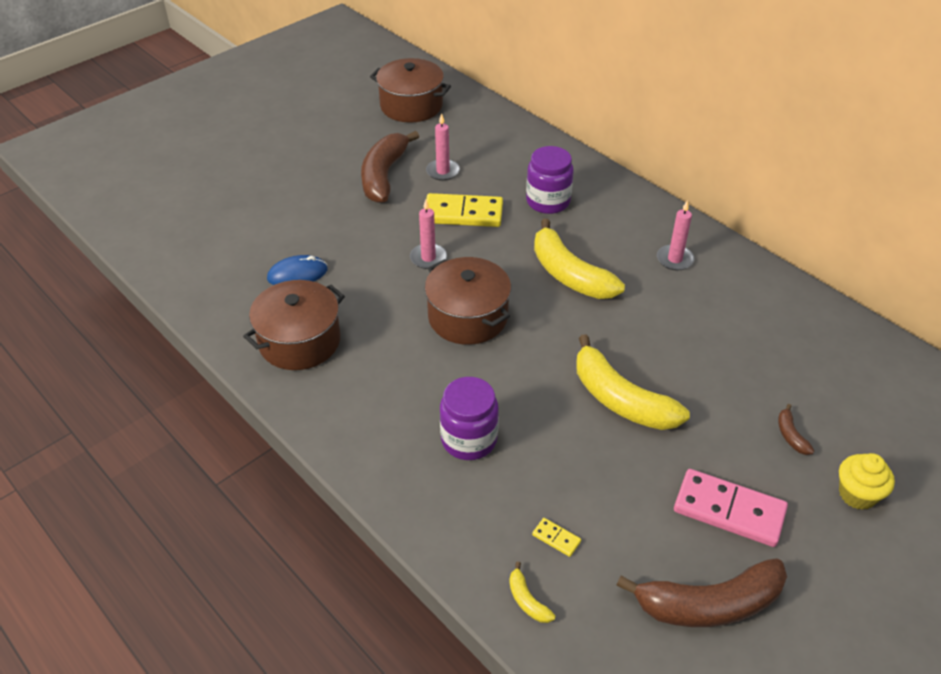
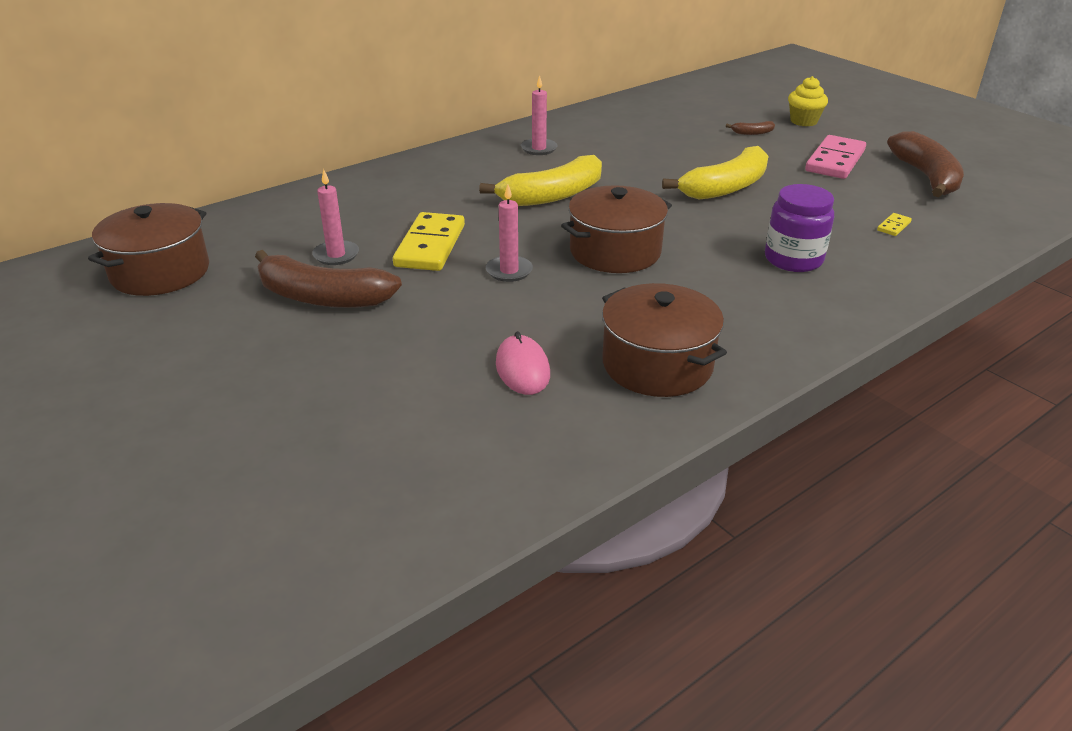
camera: 85 degrees left, 10 degrees down
(297, 274) = (522, 368): blue mouse -> pink mouse
(527, 600) = (964, 243): yellow banana -> none
(548, 201) = (426, 197): purple jar -> none

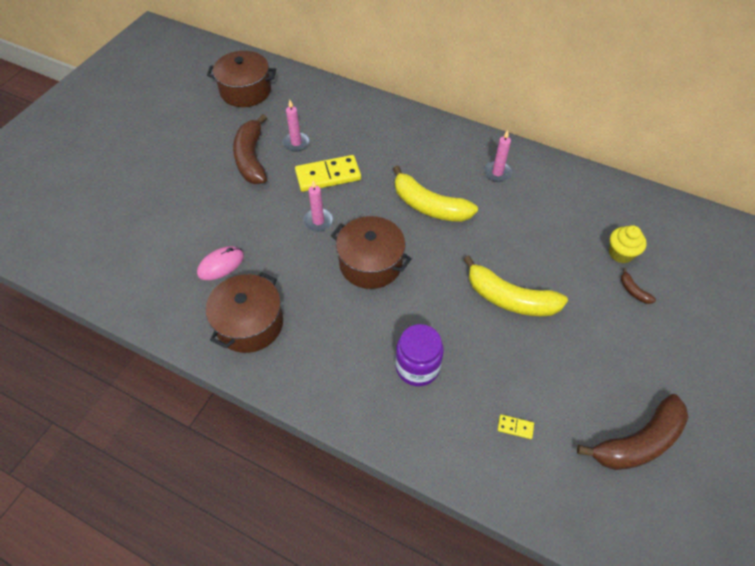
camera: 65 degrees right, 20 degrees up
(803, 121) = (693, 323): yellow cupcake -> yellow cupcake (621, 253)
(835, 161) = (619, 363): pink domino -> none

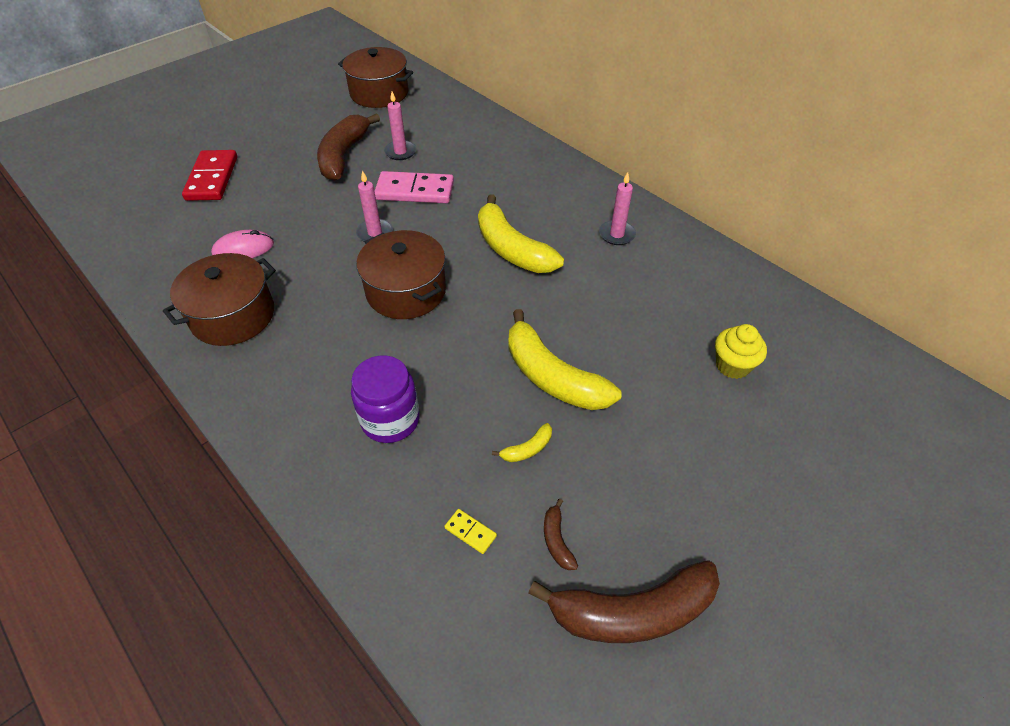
camera: 20 degrees right, 5 degrees down
(151, 208) = (212, 178): none -> red domino
(328, 176) = (414, 191): yellow domino -> pink domino
(521, 357) = (527, 449): none -> yellow banana
(633, 291) = (727, 415): brown banana -> brown banana (557, 540)

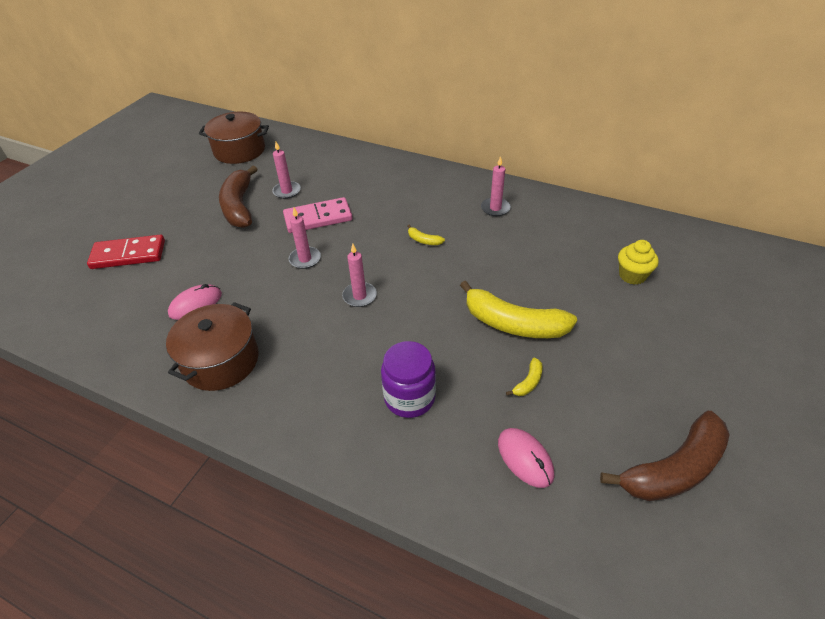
camera: 20 degrees left, 5 degrees down
(212, 178) = (128, 255): red domino -> red domino turned 75 degrees counterclockwise
(406, 291) = (359, 296): brown pot -> pink candle
(470, 532) = (525, 458): yellow domino -> pink mouse
(511, 249) = (423, 240): yellow banana -> yellow banana, size x0.42
(557, 540) = (591, 440): brown banana -> none

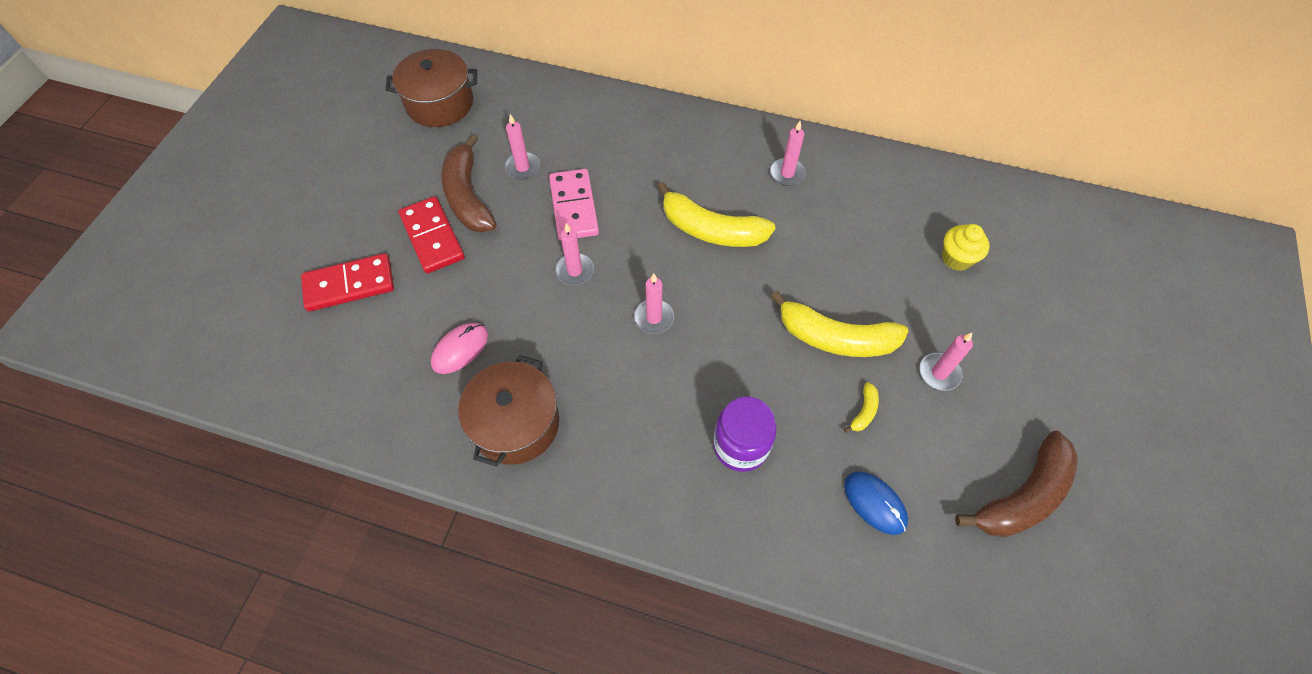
camera: 10 degrees left, 15 degrees up
(203, 229) = (432, 237): none -> red domino
(318, 218) = (574, 207): pink domino -> pink domino turned 75 degrees counterclockwise
(423, 240) = (711, 230): yellow banana -> yellow banana, size x2.38
(525, 458) = (874, 503): pink mouse -> blue mouse
(604, 359) = (939, 373): none -> pink candle

